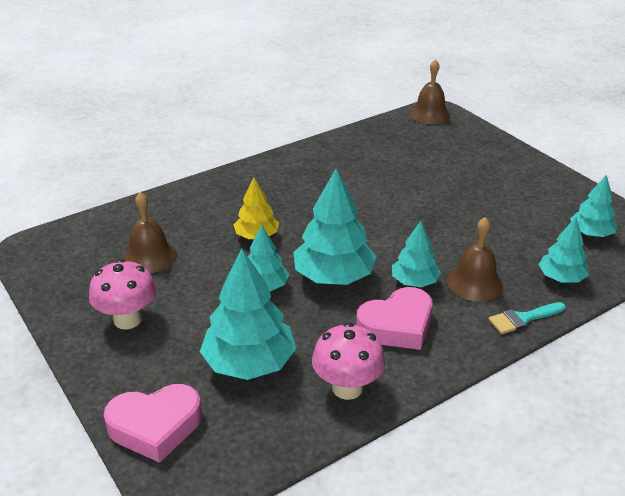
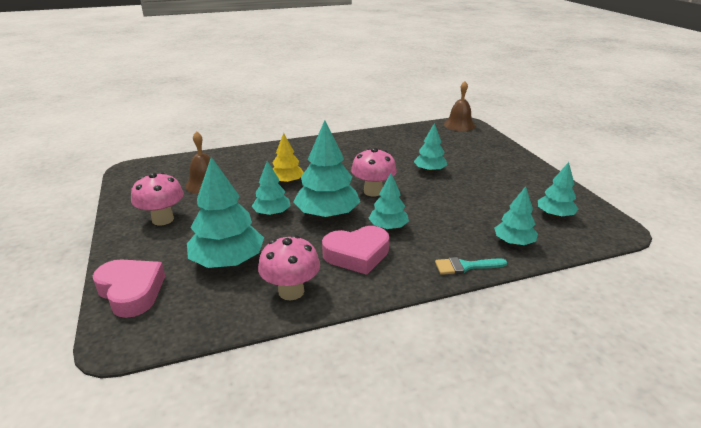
camera: 15 degrees right, 5 degrees down
(155, 426) = (131, 291): pink heart -> pink heart turned 135 degrees counterclockwise
(372, 234) = (373, 191): none -> pink mushroom
(425, 192) = (429, 170): none -> turquoise tree
(474, 283) = (437, 235): brown bell -> none

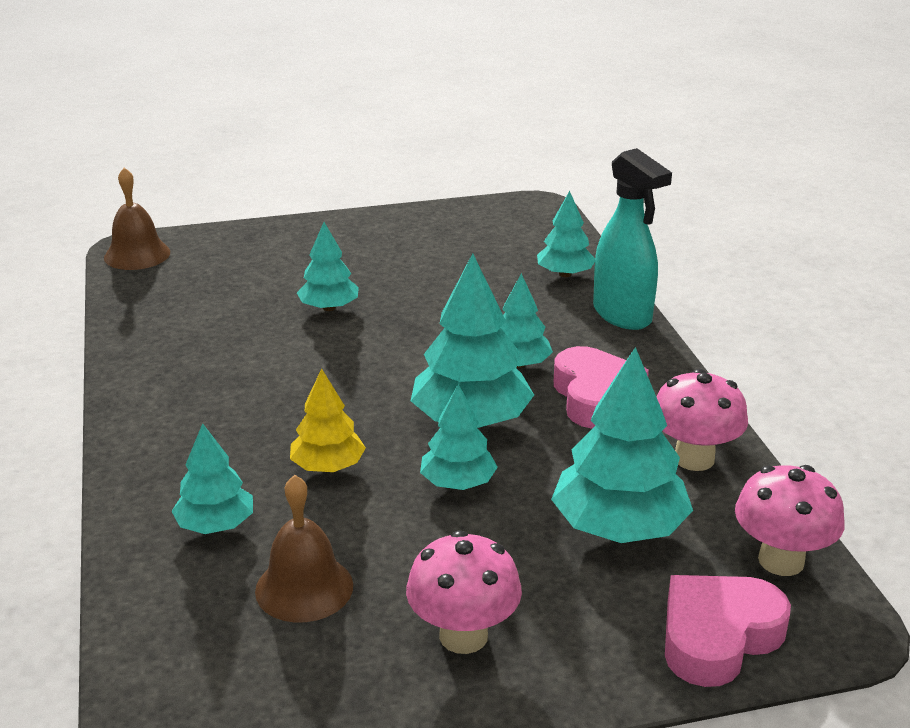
camera: 85 degrees left, 0 degrees up
(373, 191) = (395, 369): pink mushroom -> pink mushroom (781, 560)
(465, 266) = (622, 315): turquoise brush -> turquoise spray bottle
(554, 215) = (497, 235): turquoise tree -> turquoise tree (215, 525)

